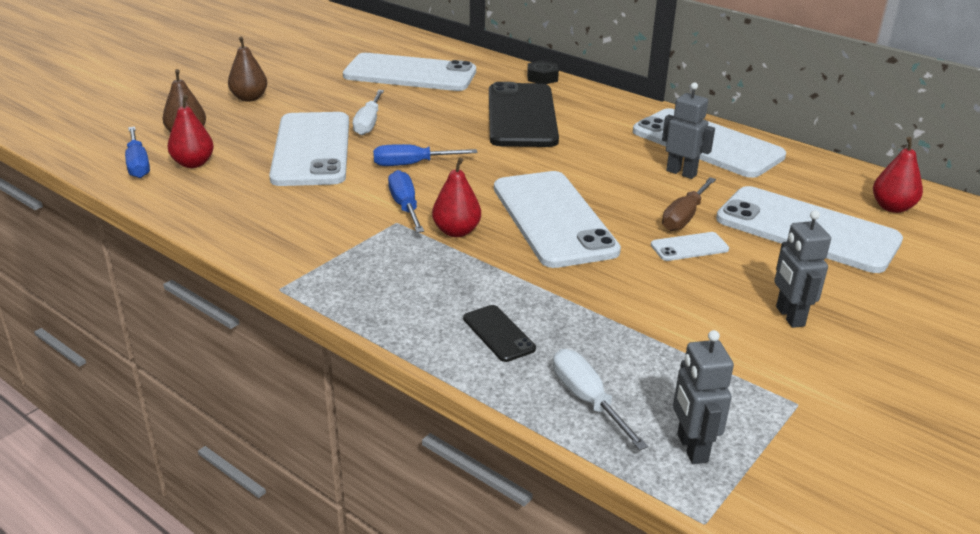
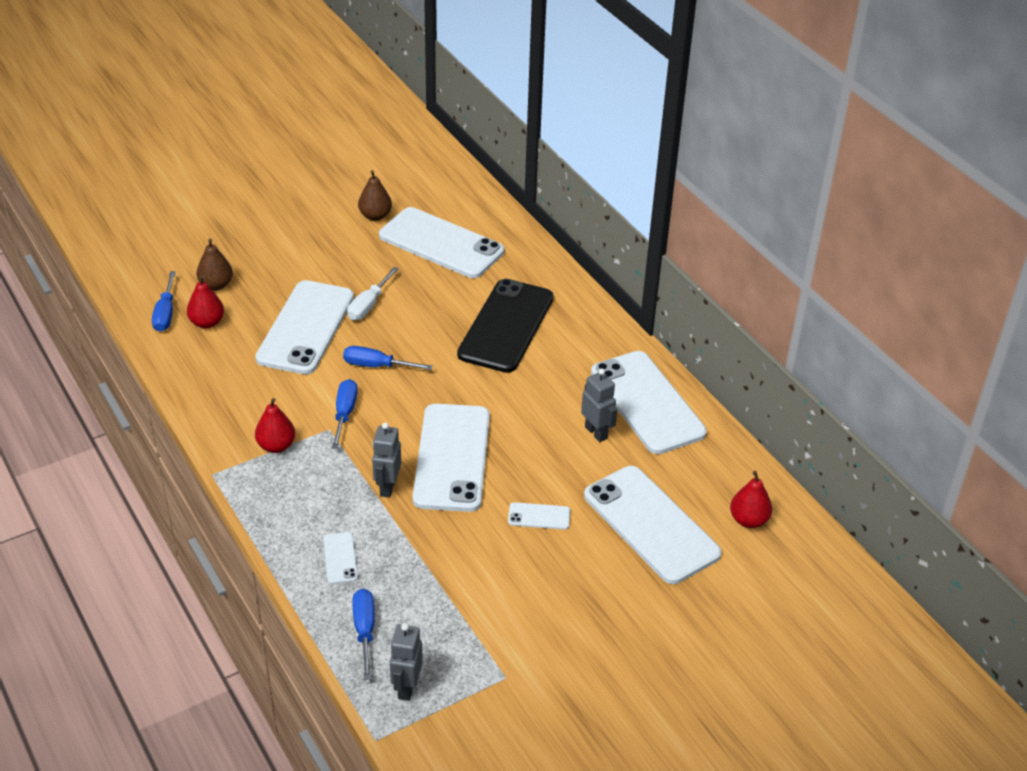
camera: 20 degrees right, 10 degrees up
(249, 98) = (285, 247): brown pear -> brown pear (375, 216)
(456, 231) = (368, 451): red pear -> red pear (276, 446)
(498, 333) = (340, 558): black phone -> white phone
(542, 78) = (559, 276): black nut -> none
(587, 400) = (364, 631): white screwdriver -> blue screwdriver
(684, 216) = (560, 483): brown screwdriver -> none
(789, 316) = (562, 604): grey robot -> grey robot (387, 487)

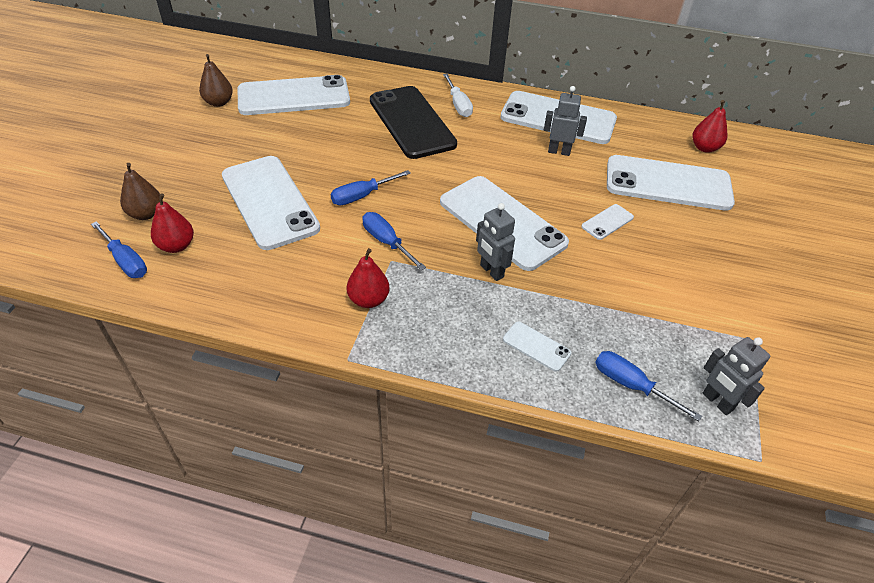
camera: 45 degrees left, 5 degrees up
(368, 305) = (297, 160): white screwdriver -> white screwdriver (458, 105)

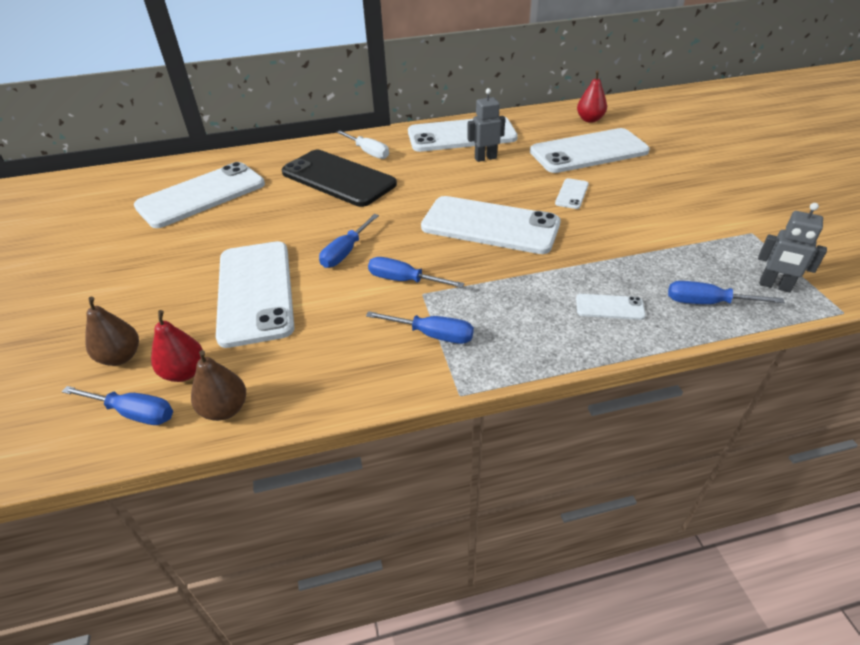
camera: 25 degrees left, 5 degrees down
(219, 102) = (122, 226): brown pear -> brown pear (225, 409)
(269, 202) = (255, 292): white phone -> white phone turned 45 degrees clockwise
(368, 300) = (432, 335): red pear -> blue screwdriver
(491, 271) = (517, 266): grey robot -> none

